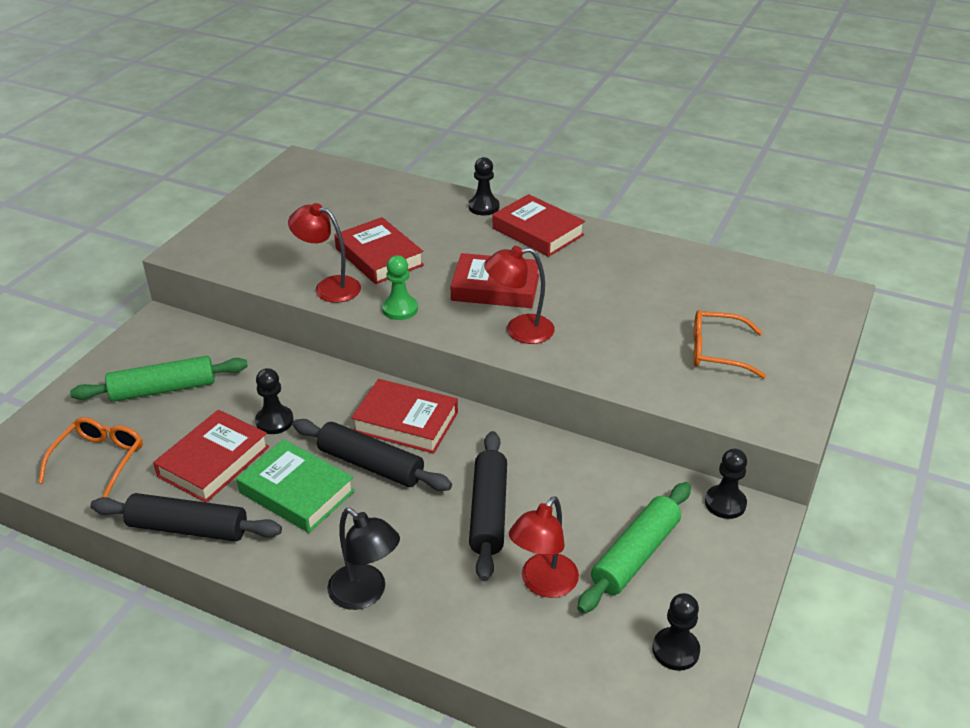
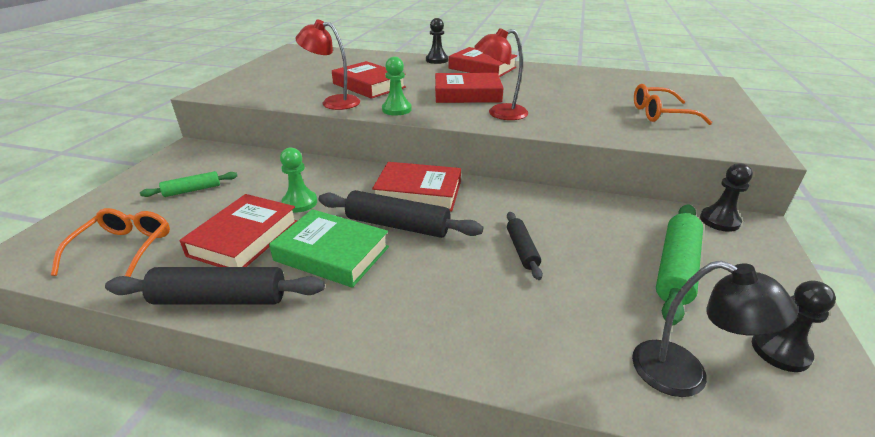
camera: 10 degrees left, 5 degrees down
(163, 389) = (192, 190): green rolling pin -> green rolling pin, size x0.57
(274, 421) = (300, 203): black pawn -> green pawn
(365, 594) = (430, 339): black lamp -> black lamp (685, 375)
(488, 512) = (522, 249): black rolling pin -> black rolling pin, size x0.57
(543, 584) = (608, 305): red lamp -> none

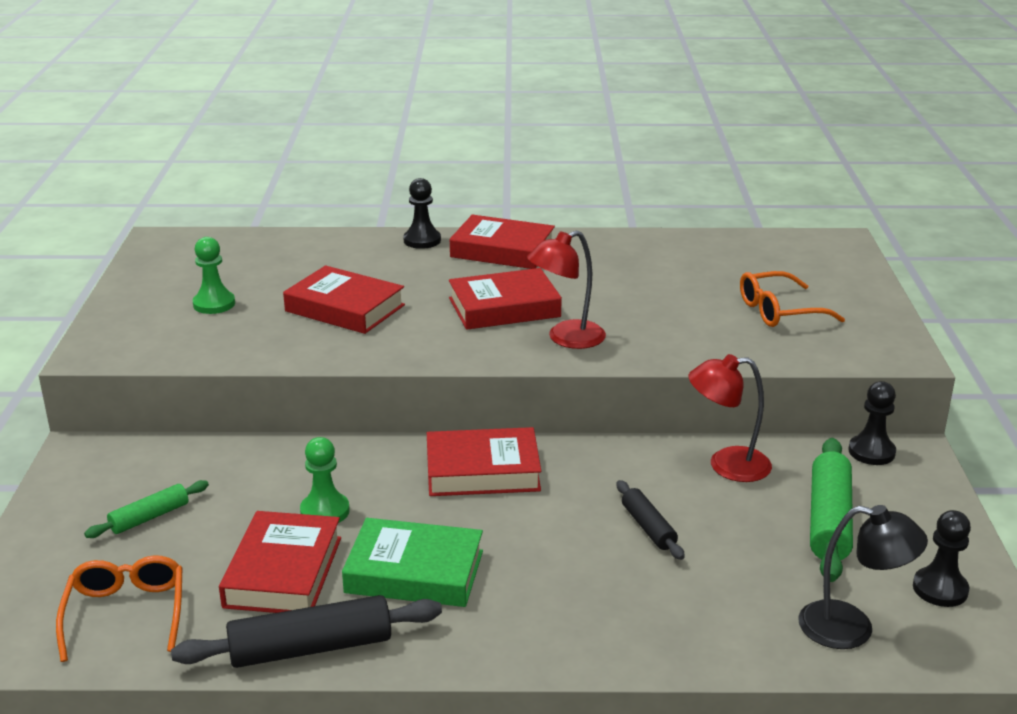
camera: 15 degrees left, 5 degrees down
(333, 102) = (311, 348): red lamp -> red lamp (726, 465)
(396, 109) = (415, 350): green pawn -> green pawn (214, 304)
(397, 225) = (479, 521): black rolling pin -> none

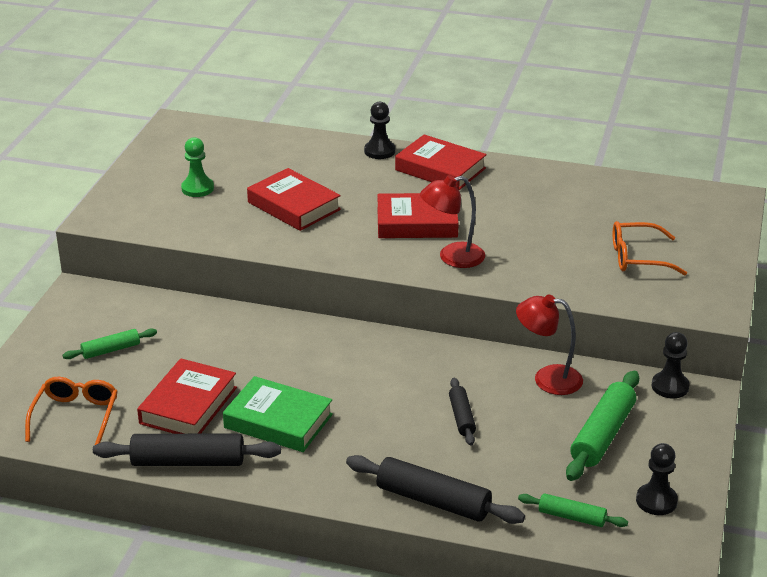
camera: 15 degrees right, 5 degrees up
(325, 511) = (233, 366): green pawn -> none
(482, 471) = (359, 353): red book -> none
(667, 640) = (433, 500): none -> black rolling pin
(852, 628) = (572, 517): black lamp -> green rolling pin

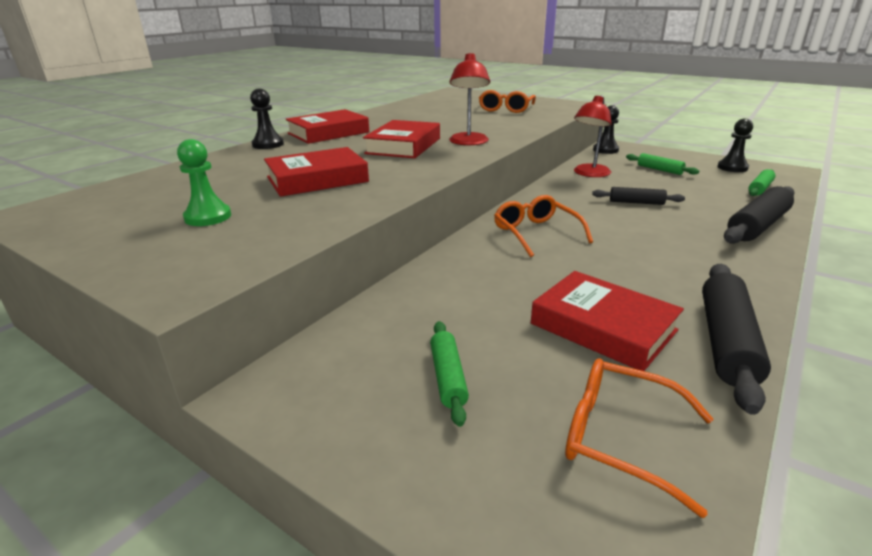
camera: 70 degrees left, 5 degrees down
(278, 421) = (639, 275): green book -> none
(342, 358) = (536, 233): none -> orange glasses
(602, 435) = (659, 170): green rolling pin -> green rolling pin, size x0.57

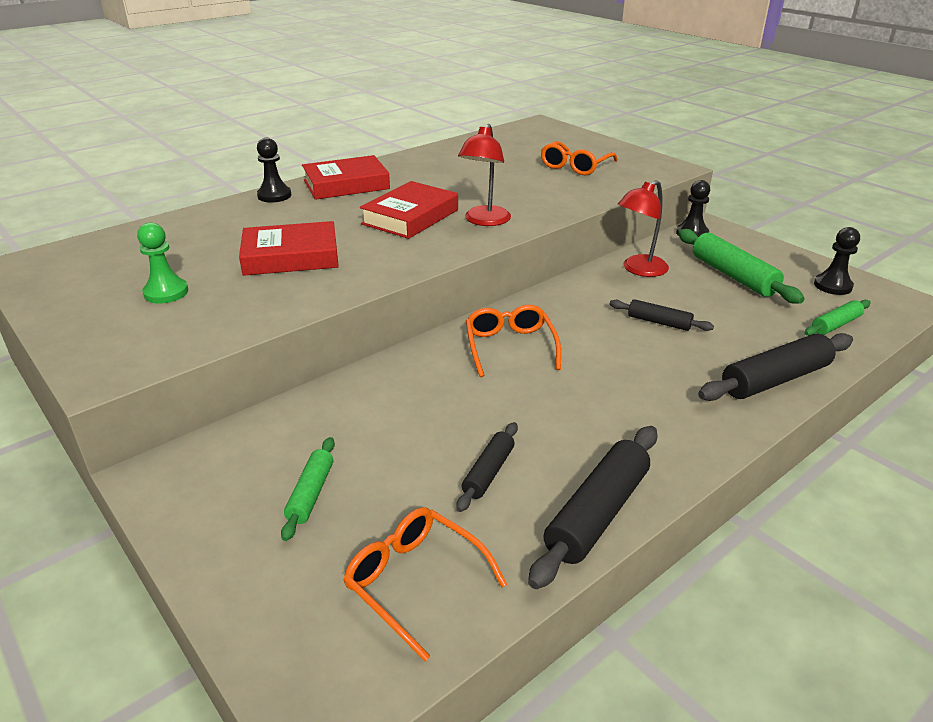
camera: 15 degrees right, 5 degrees up
(603, 327) = (488, 472): red book -> black rolling pin
(659, 170) = (733, 276): green rolling pin -> green rolling pin, size x1.75

